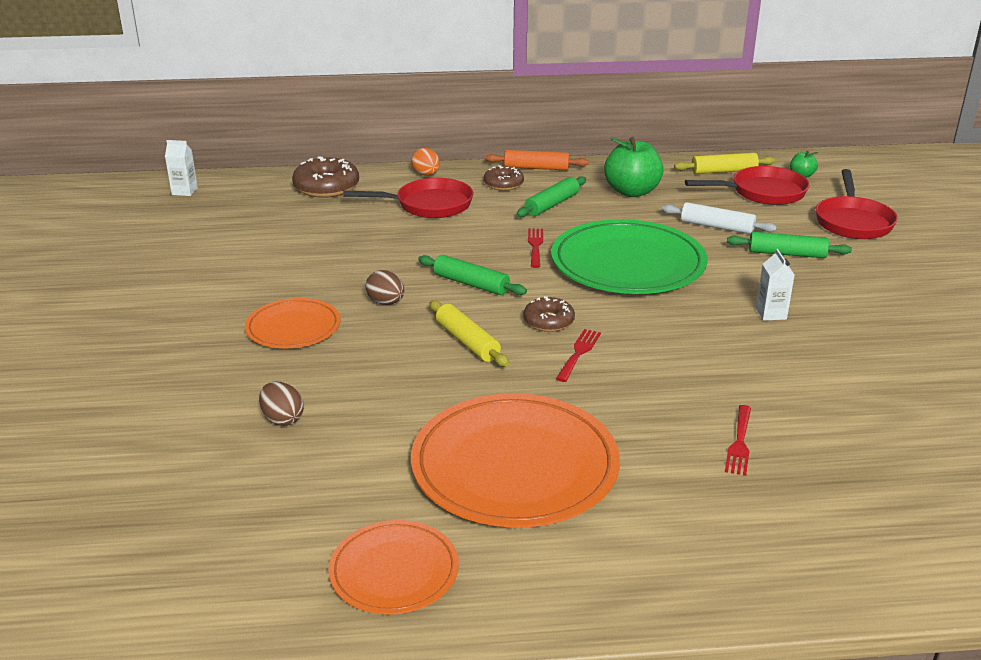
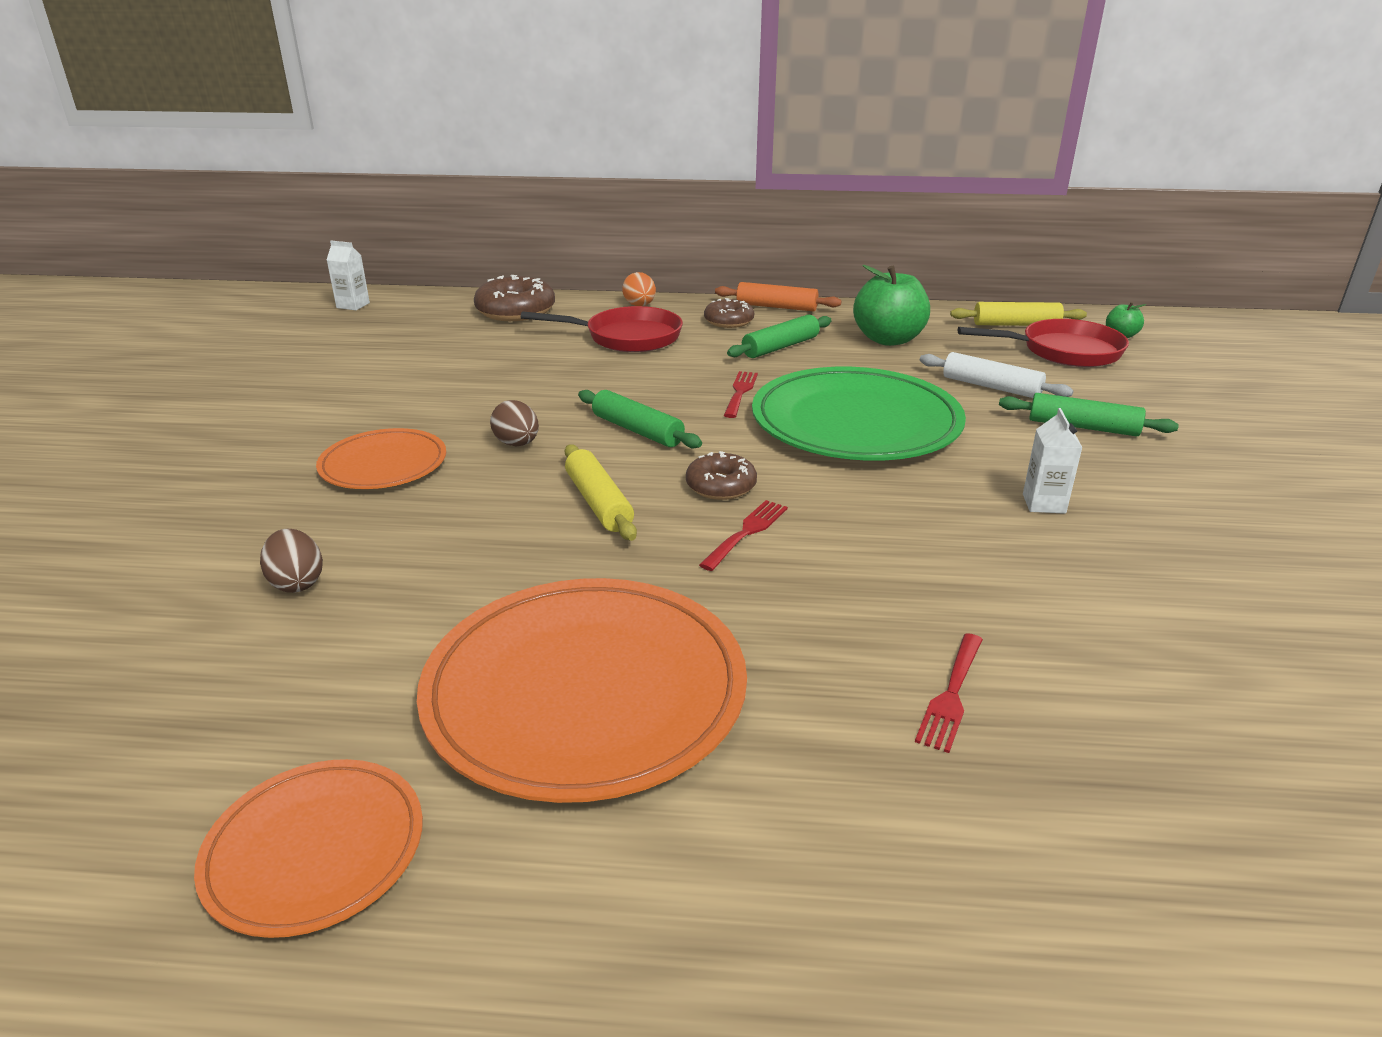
camera: 10 degrees right, 0 degrees up
(853, 222) = (1185, 394): red pan -> none

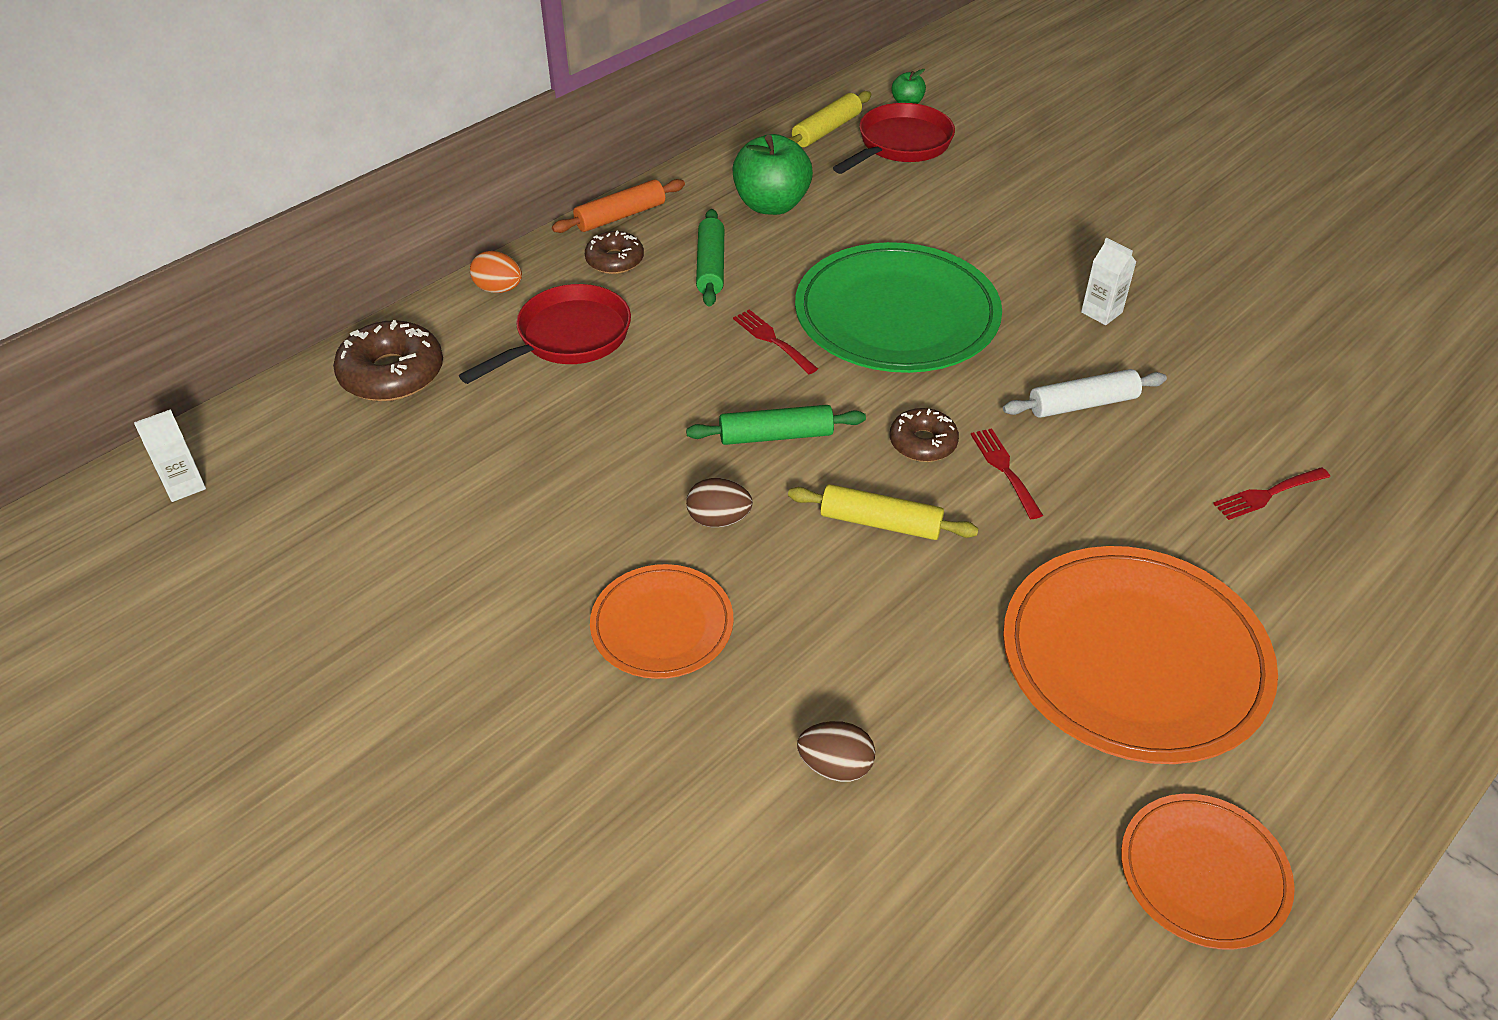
camera: 50 degrees left, 15 degrees up
(951, 695) = (1267, 494): red fork -> red fork turned 90 degrees clockwise
(991, 387) = (916, 216): white rolling pin -> white rolling pin (1082, 404)
(1082, 427) = (1021, 222): green rolling pin -> none

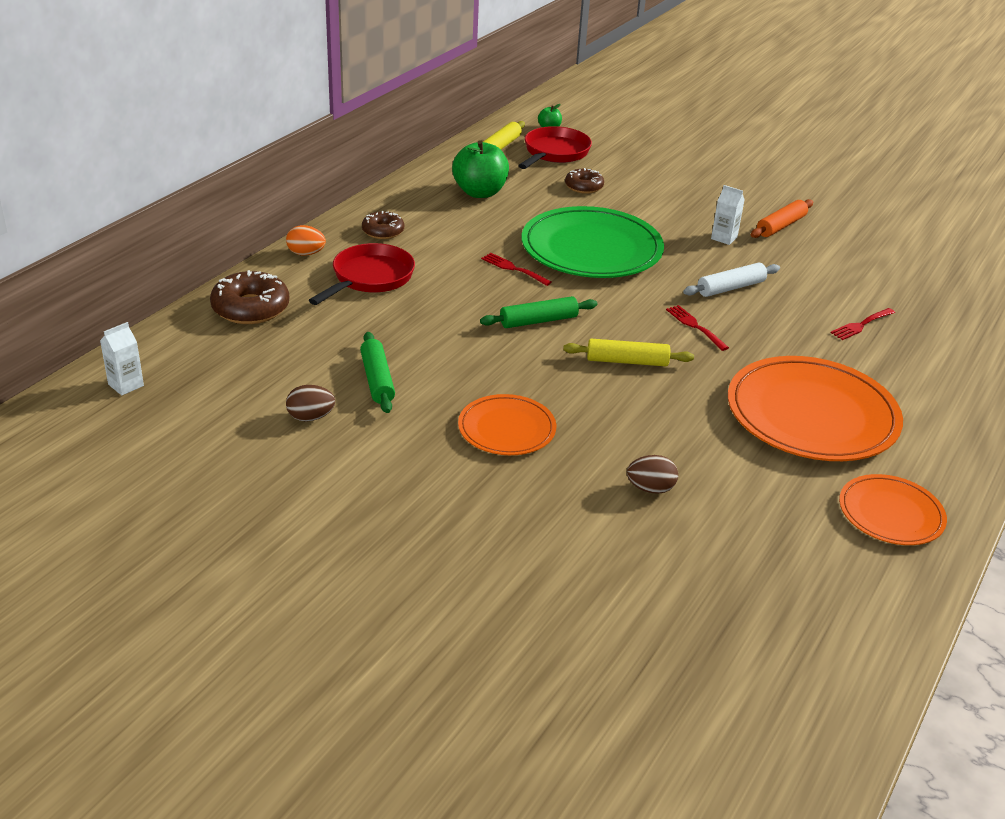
camera: 15 degrees left, 10 degrees down
(620, 216) = (375, 205): orange rolling pin -> orange rolling pin (781, 226)
(710, 266) = (452, 230): green rolling pin -> green rolling pin (377, 380)
(719, 519) = (520, 369): brown egg -> brown egg (310, 417)
(923, 443) = (637, 317): brown donut -> brown donut (584, 187)

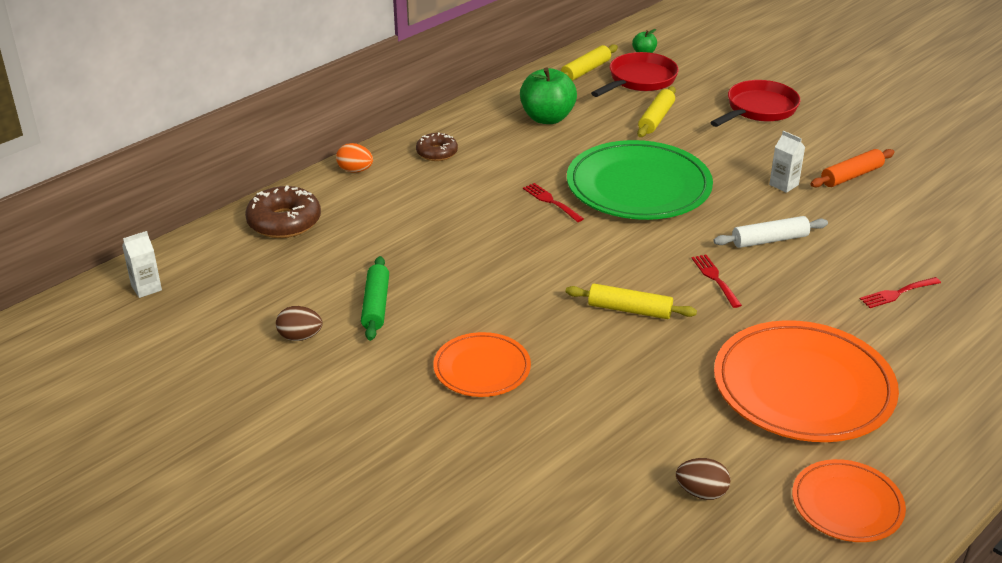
camera: 15 degrees right, 0 degrees up
(369, 278) = (406, 200): red pan -> red pan (758, 109)
(538, 321) = (555, 259): green rolling pin -> none
(584, 187) = (656, 119): brown donut -> yellow rolling pin
(650, 489) = (602, 447): brown egg -> brown egg (701, 492)

